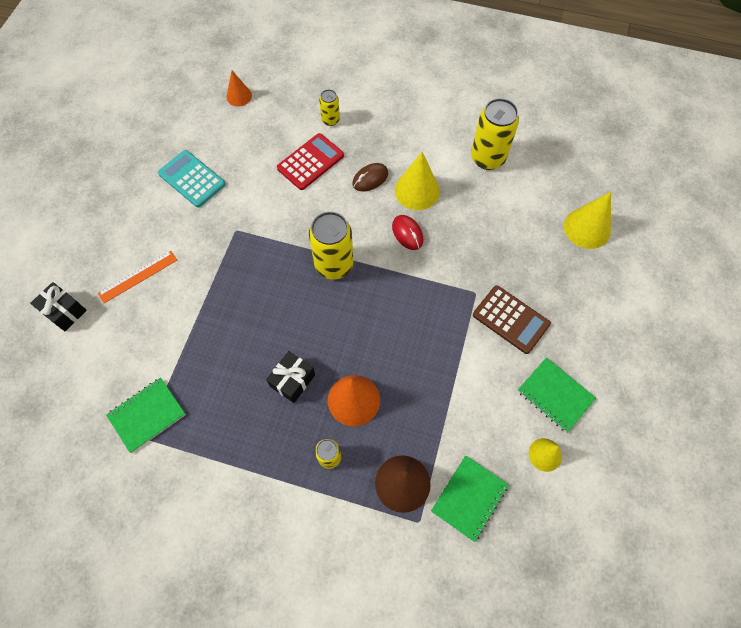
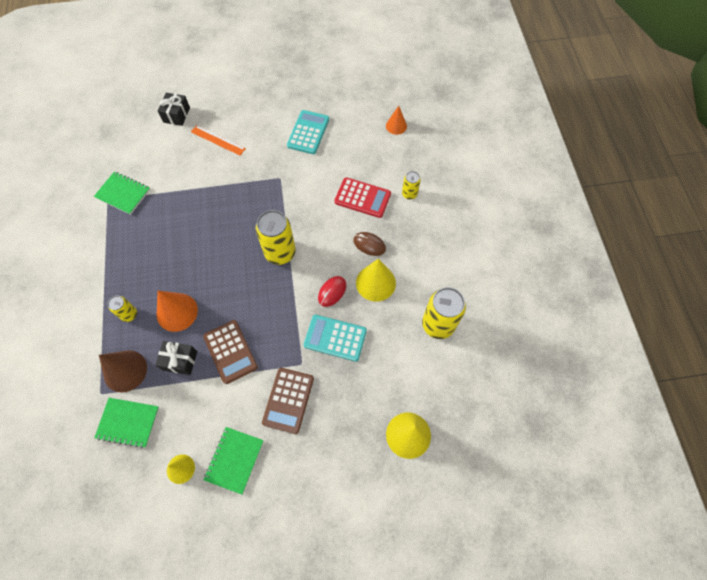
camera: 65 degrees right, 0 degrees up
(292, 380) = (177, 266): black gift -> black gift (180, 360)
(430, 358) = (230, 351): none -> brown calculator
(461, 250) = (335, 338): none -> turquoise calculator

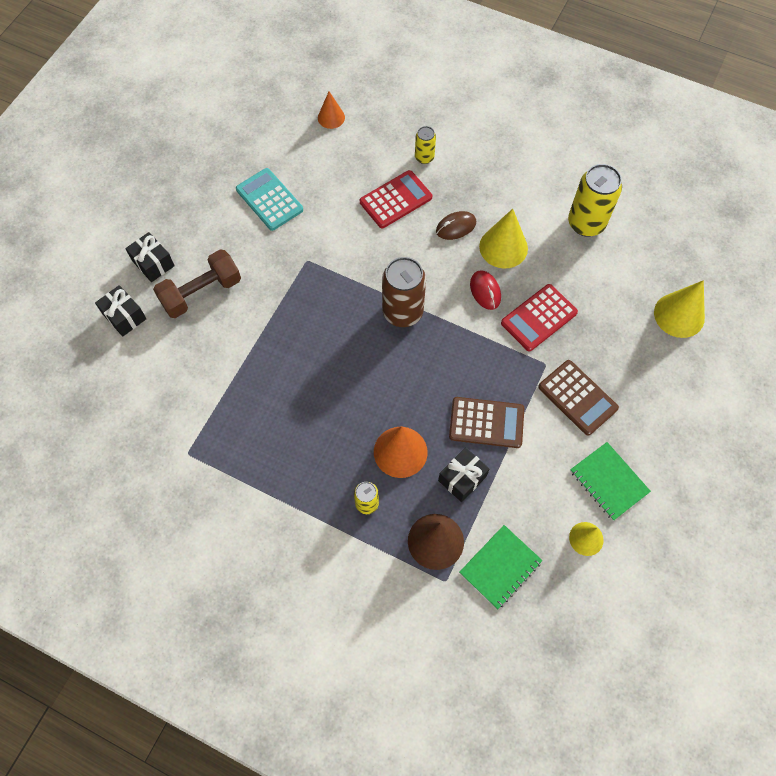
camera: 55 degrees left, 0 degrees up
(123, 194) = (193, 432): green notebook -> none
(218, 140) = (201, 293): orange ruler -> brown dumbbell
(221, 105) = (153, 263): none -> black gift
(280, 252) = (402, 312): yellow can -> brown can
(335, 338) = (539, 318): turquoise calculator -> red calculator

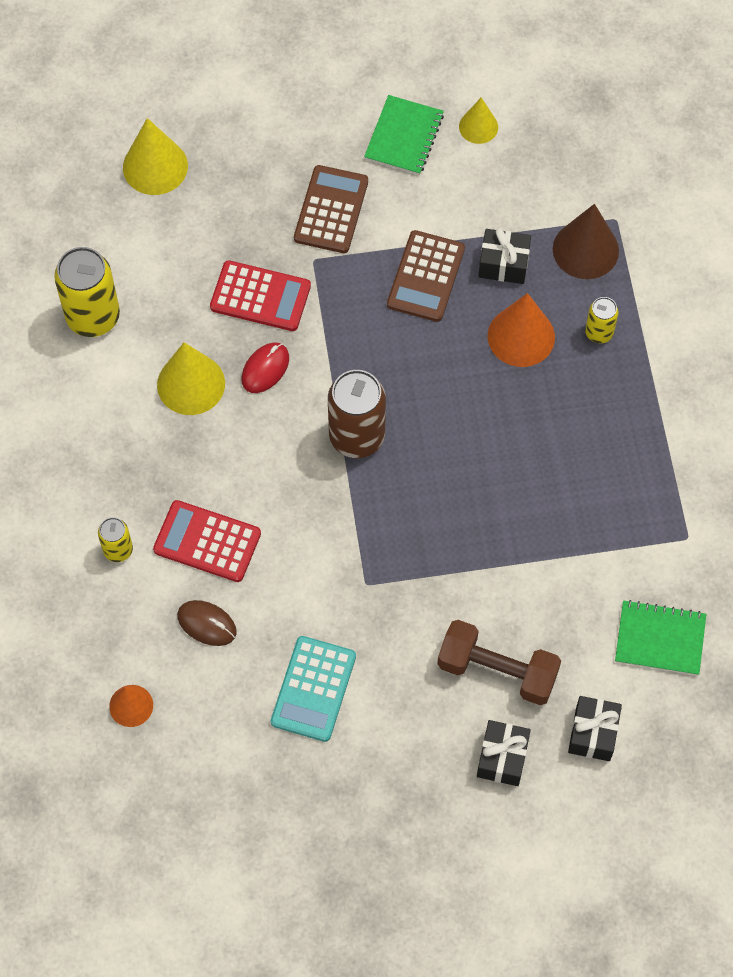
camera: 125 degrees left, 0 degrees up
(456, 227) = (199, 451): brown mouse -> brown mouse (207, 624)
(486, 423) = (426, 277): brown calculator -> brown calculator turned 135 degrees counterclockwise
(500, 567) = (565, 182): green notebook -> green notebook (660, 639)

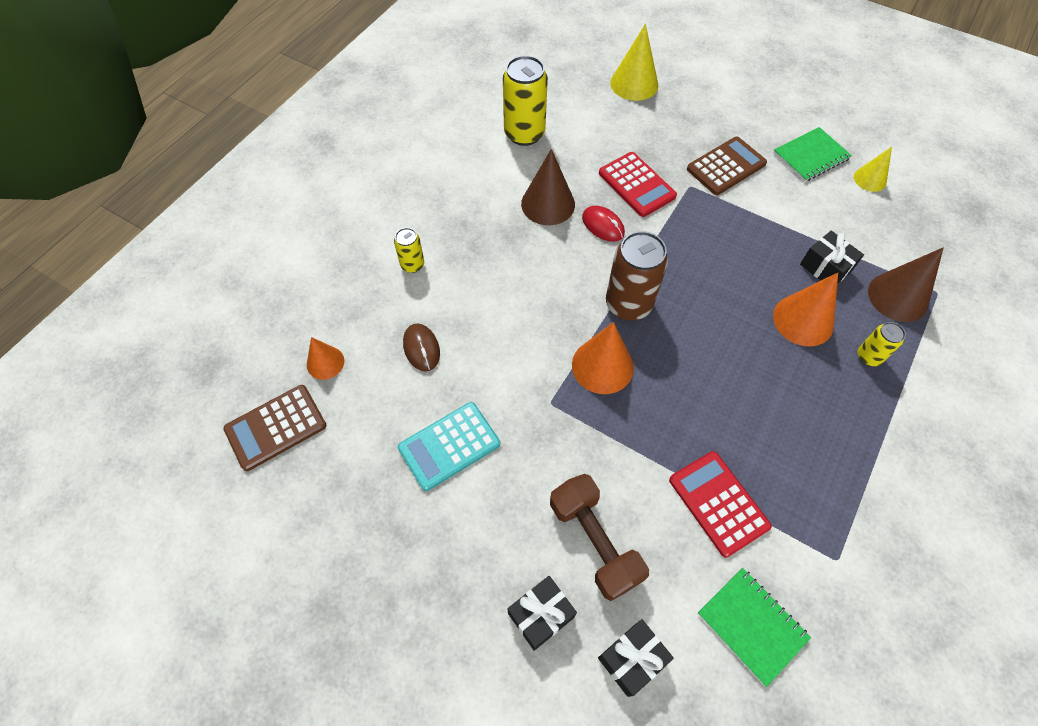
camera: 40 degrees right, 5 degrees down
(191, 384) = (548, 204): yellow cone -> brown cone
(207, 542) = (470, 299): red calculator -> red calculator (718, 503)
(265, 369) = (603, 225): red mouse -> red mouse turned 60 degrees clockwise
(382, 515) = (602, 366): none -> orange cone
(426, 277) = (760, 241): brown calculator -> brown calculator (276, 427)

